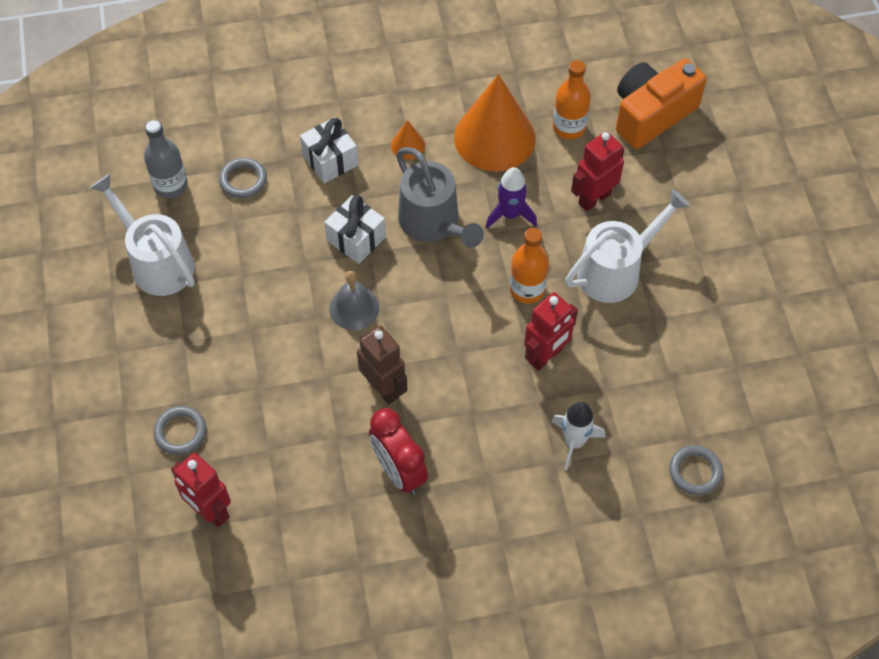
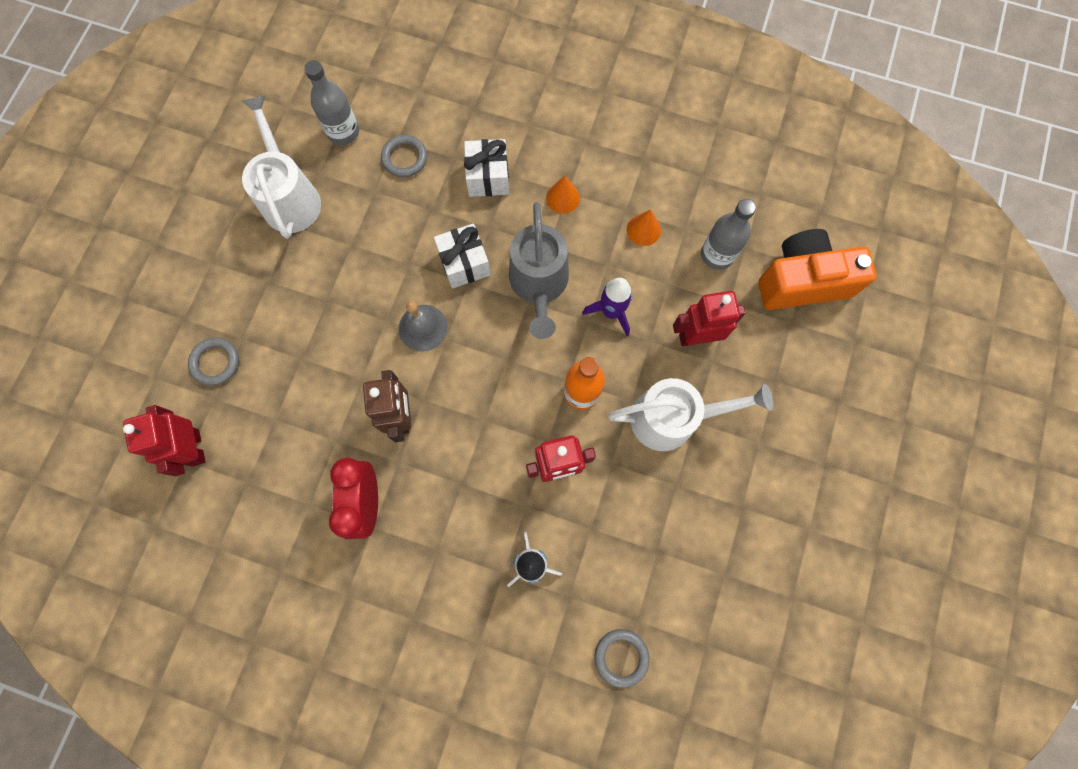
camera: 30 degrees right, 15 degrees up
(494, 137) = (643, 230): orange cone -> orange cone, size x0.42
(569, 127) = (717, 255): orange bottle -> grey bottle

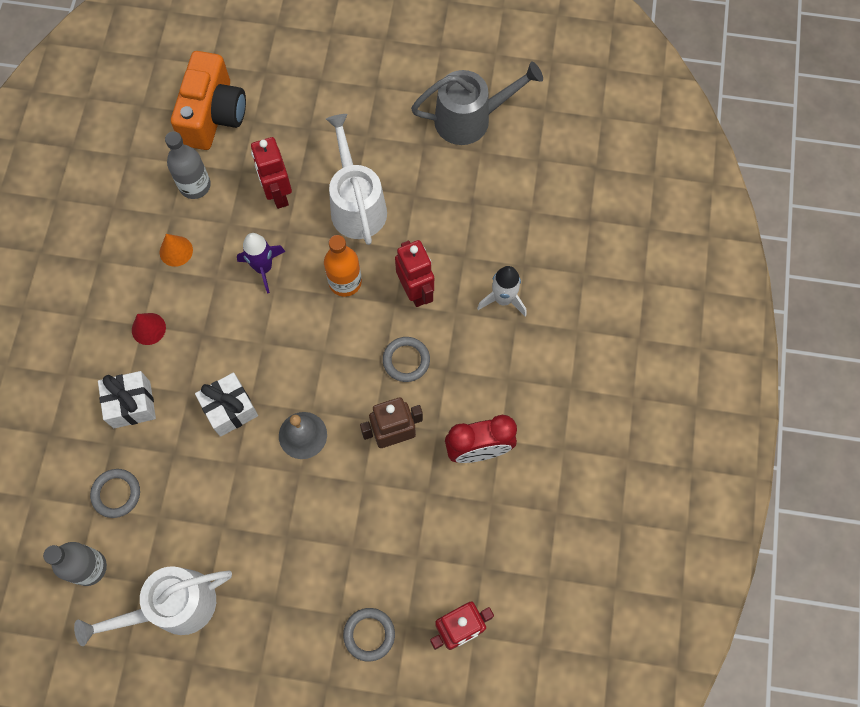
camera: 100 degrees left, 5 degrees down
(539, 285) = (244, 335): grey watering can -> grey watering can (471, 119)
(563, 198) = (148, 328): orange cone -> red cone
(621, 657) = (561, 219): grey ring -> grey ring (406, 360)
(802, 281) = (213, 115): orange camera -> orange camera turned 150 degrees counterclockwise

